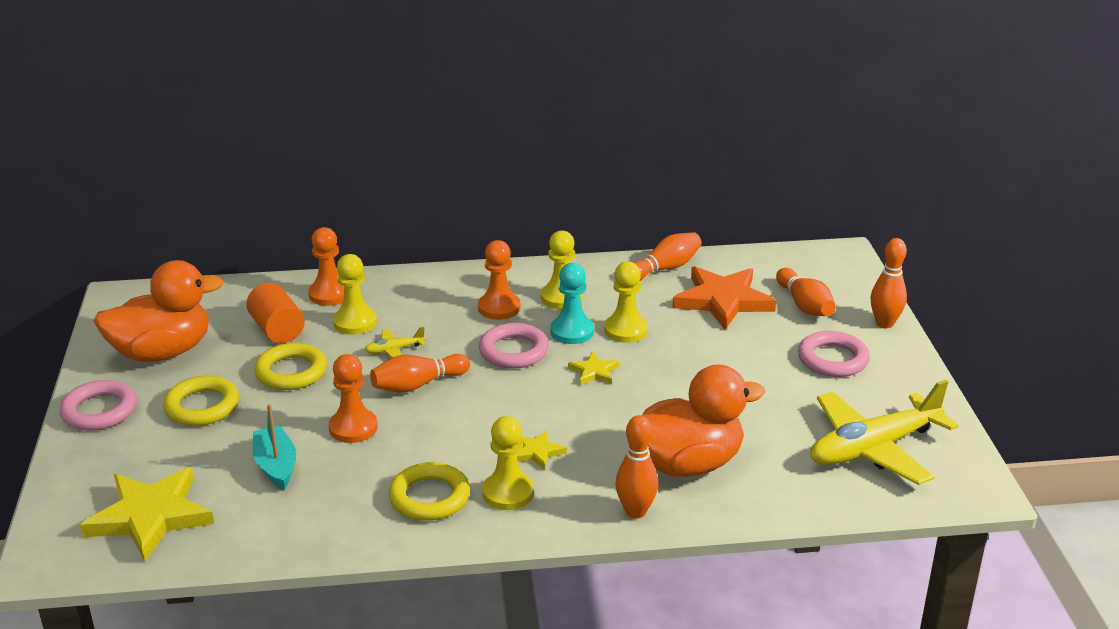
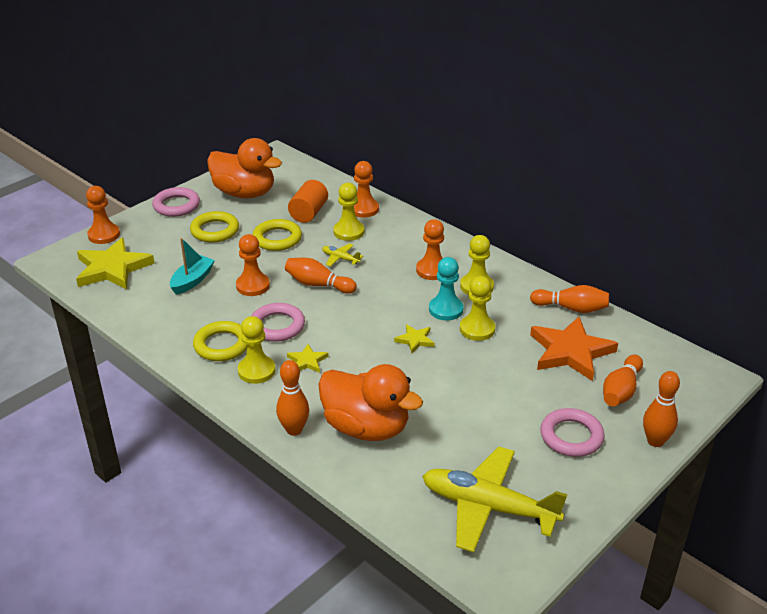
camera: 50 degrees right, 5 degrees up
(64, 494) = (104, 235): none -> orange pawn
(514, 351) = (395, 299): pink ring -> pink ring (277, 326)

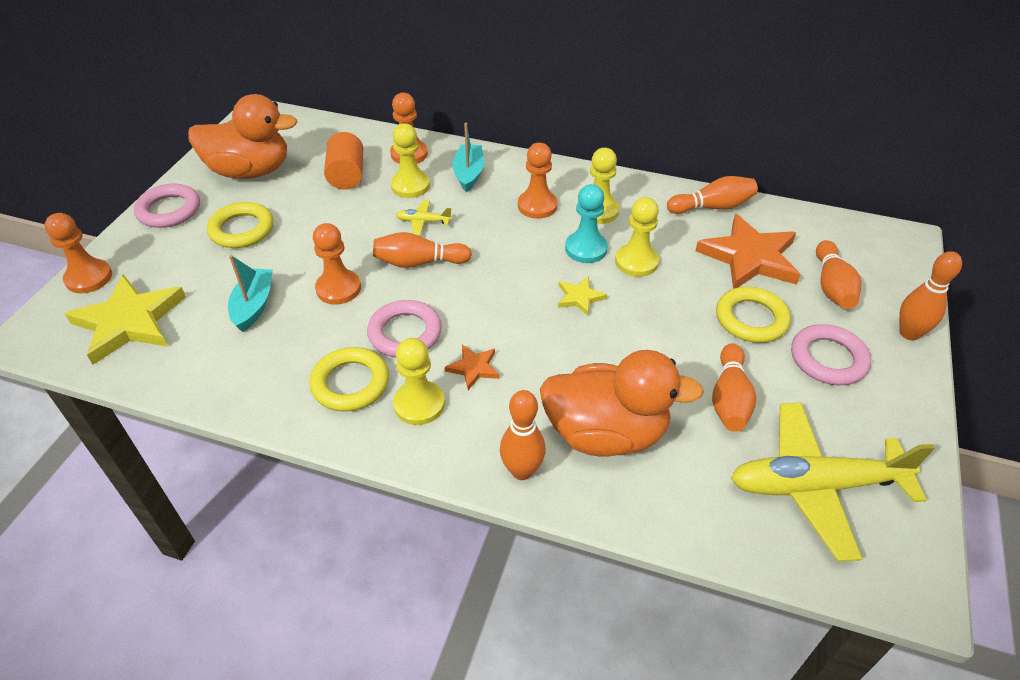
camera: 25 degrees left, 10 degrees up
(277, 239) = (329, 218): yellow ring -> yellow ring (751, 319)
(307, 361) = (473, 368): yellow star -> orange star
(398, 234) = (469, 174): none -> turquoise boat
(472, 436) = (729, 399): none -> orange bowling pin

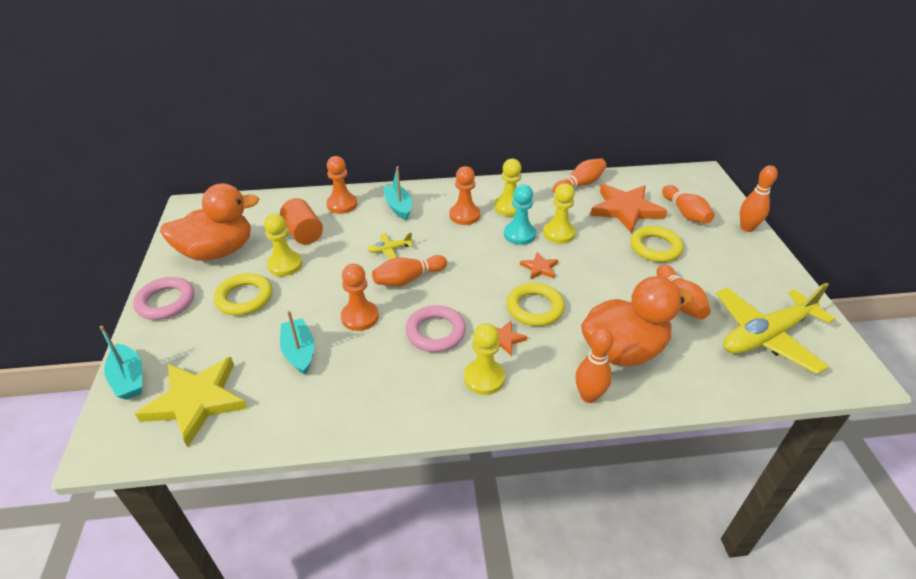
camera: 25 degrees left, 5 degrees down
(89, 278) = (129, 379): orange pawn -> turquoise boat
(350, 383) = (421, 382): yellow ring -> yellow ring (534, 308)
(410, 186) = (360, 227): yellow pawn -> yellow pawn (285, 265)
(579, 297) = (539, 268): yellow star -> orange star
(828, 359) = (716, 257): pink ring -> none

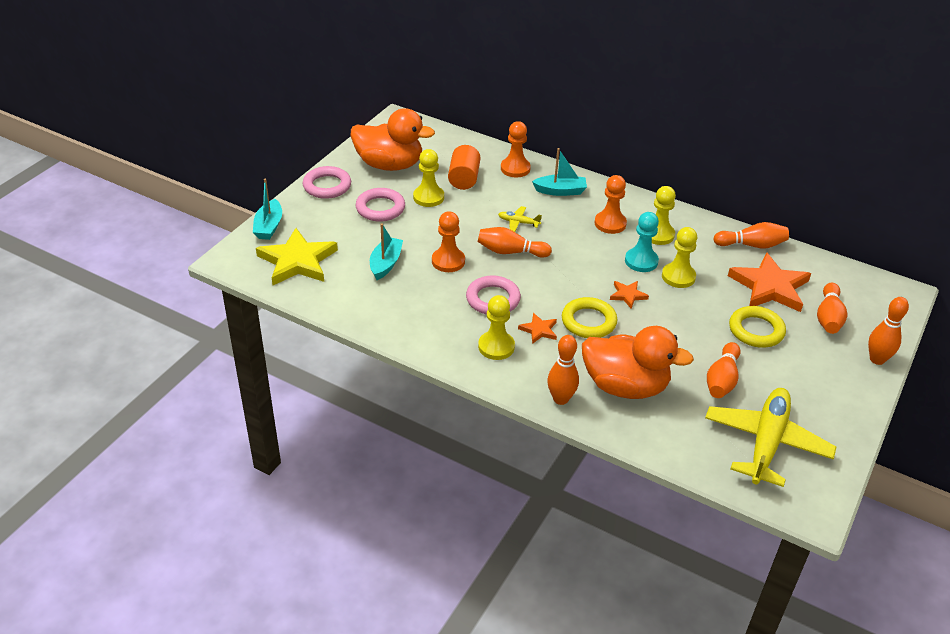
camera: 35 degrees right, 0 degrees up
(244, 298) = (380, 208): yellow ring -> pink ring
(398, 207) = (560, 191): turquoise boat -> turquoise boat turned 75 degrees clockwise
(766, 336) = (766, 443): yellow plane -> yellow plane turned 105 degrees clockwise

